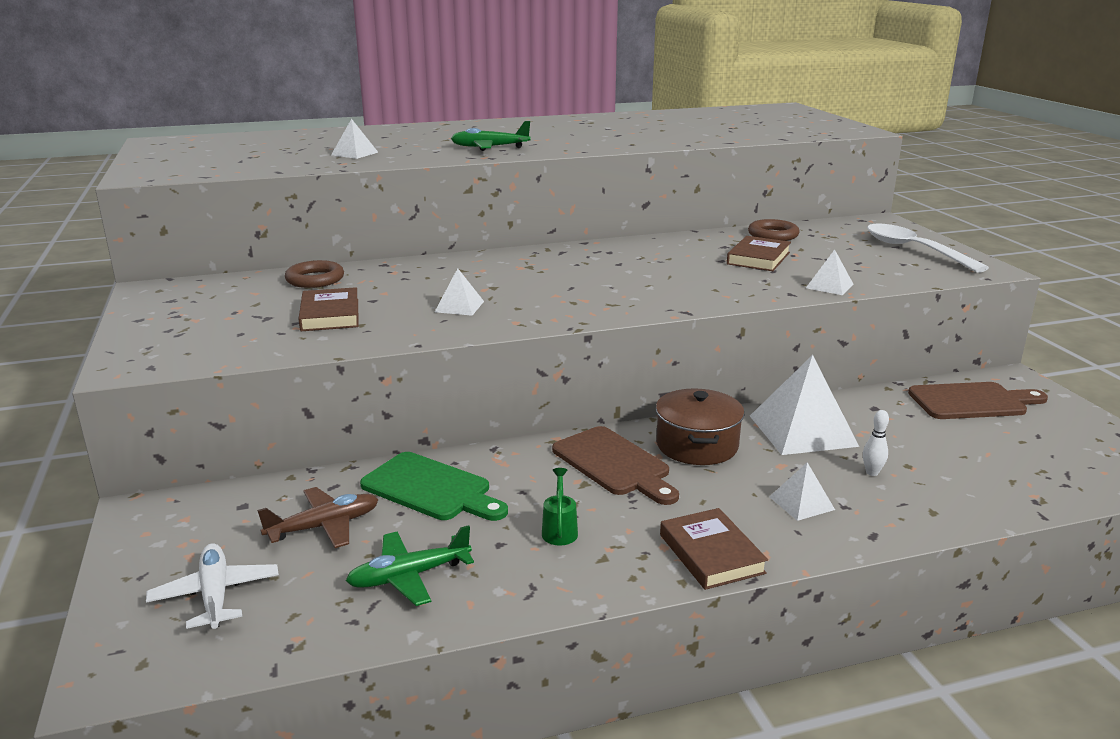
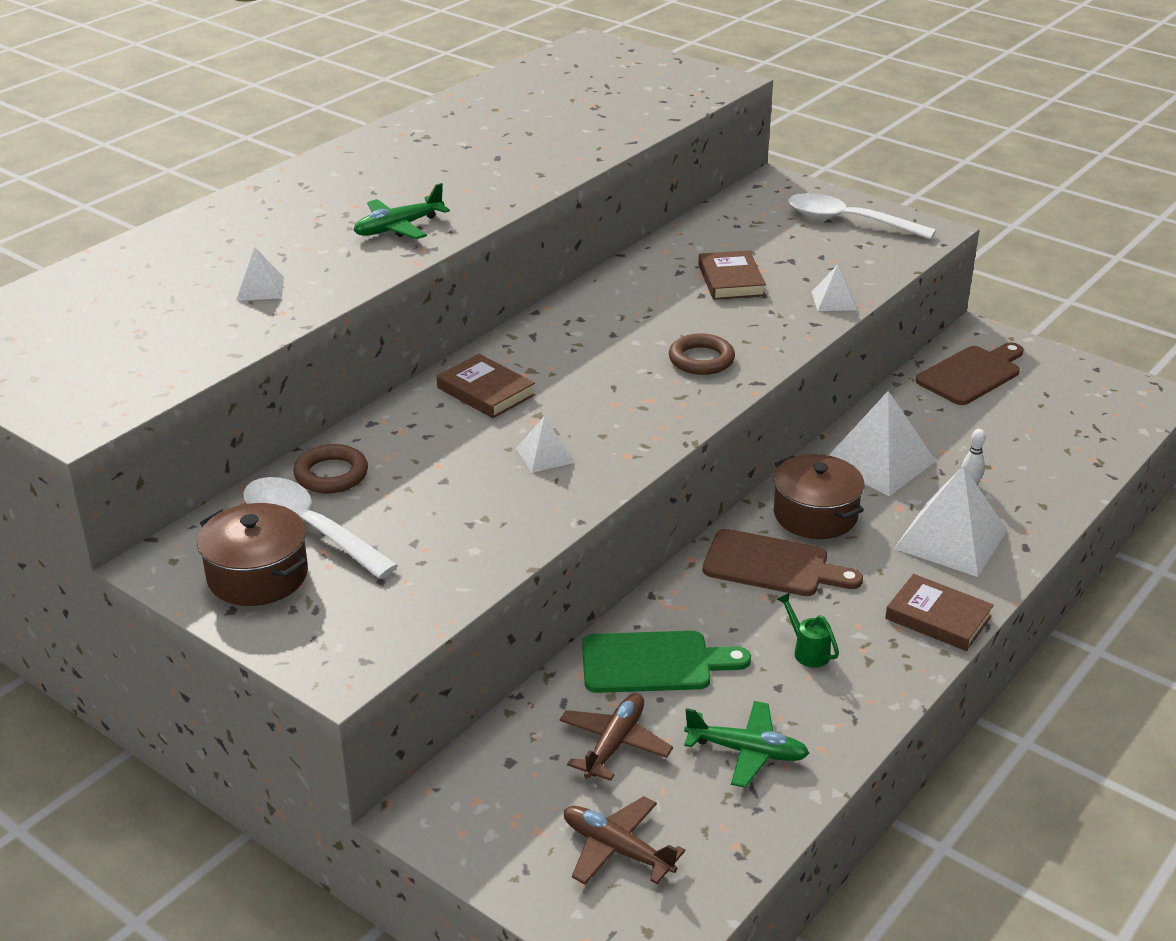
camera: 35 degrees left, 10 degrees up
(183, 309) = (258, 575): none -> brown pot
(215, 594) = (616, 849): white plane -> brown plane
(253, 298) = (308, 528): none -> white spoon
(330, 315) = (433, 518): brown book -> brown book (485, 391)
(409, 576) = (747, 751): green plane -> green plane turned 105 degrees counterclockwise
(773, 235) = (703, 238): brown ring -> brown ring (701, 360)
(801, 503) = (951, 539): white pyramid -> white pyramid, size x2.00

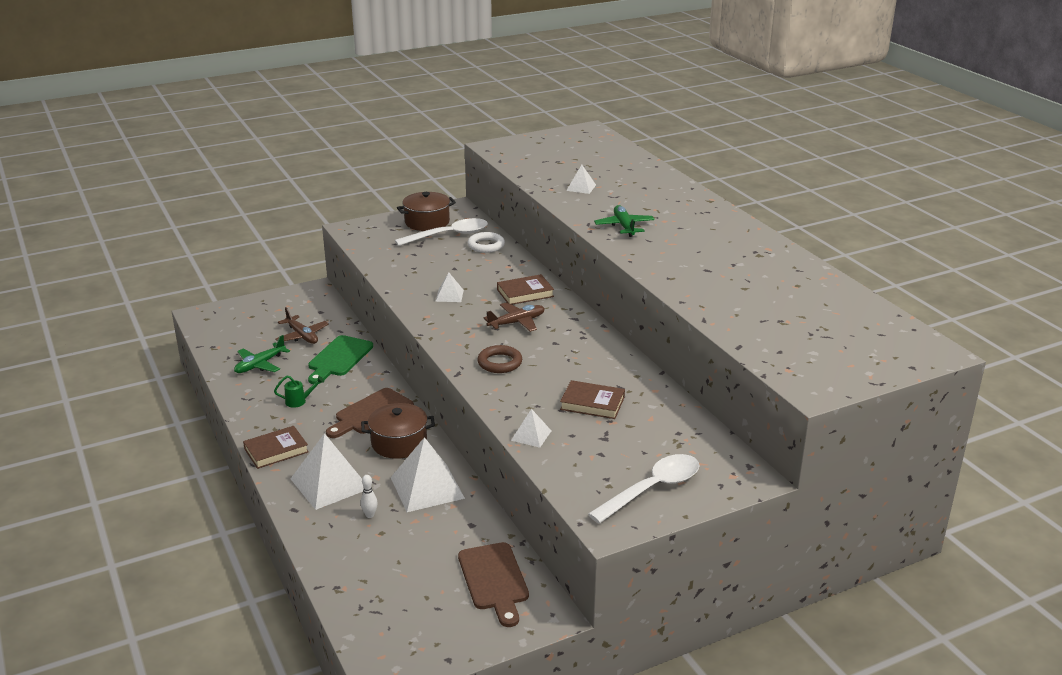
camera: 115 degrees right, 5 degrees down
(331, 474) = (486, 245): brown ring -> white ring
(616, 849) = (249, 322): brown plane -> brown plane (517, 322)

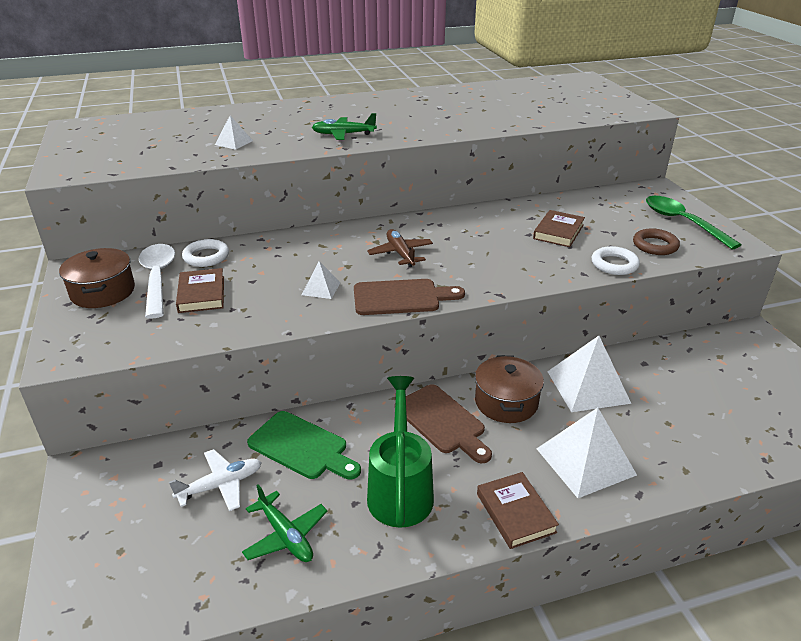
camera: 80 degrees left, 5 degrees up
(299, 401) = (400, 488): green watering can -> green watering can, size x2.38
(302, 336) = (221, 485): brown plane -> white plane
(370, 515) = (640, 430): white bowling pin -> none
(494, 580) = (720, 357): brown cutting board -> brown cutting board (401, 297)
(499, 363) = (481, 269): brown ring -> brown ring (655, 245)
(525, 293) = (337, 244): brown book -> brown book (201, 294)
(531, 435) = (614, 264): white pyramid -> white ring
(652, 489) = (682, 222): white spoon -> green spoon

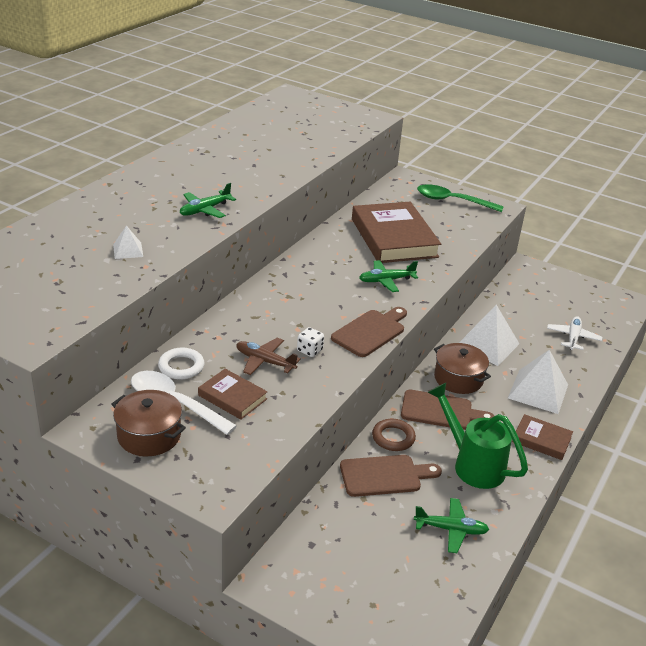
camera: 45 degrees left, 0 degrees up
(221, 485) = (372, 529): white plane -> white plane (573, 337)
(301, 447) = (384, 476): green cutting board -> brown cutting board
(321, 288) = (309, 350): white pyramid -> white dice
(400, 253) = (320, 299): brown plane -> brown plane (264, 361)
(489, 263) = (386, 281): none -> green plane
(558, 232) = (393, 238): brown book -> brown book, size x2.03
(614, 264) = (455, 250): white ring -> none
(655, 245) = (459, 226): brown ring -> brown ring (393, 438)

